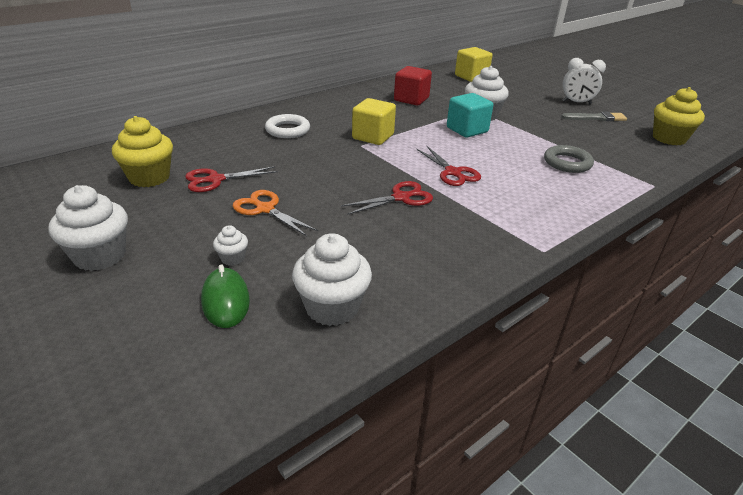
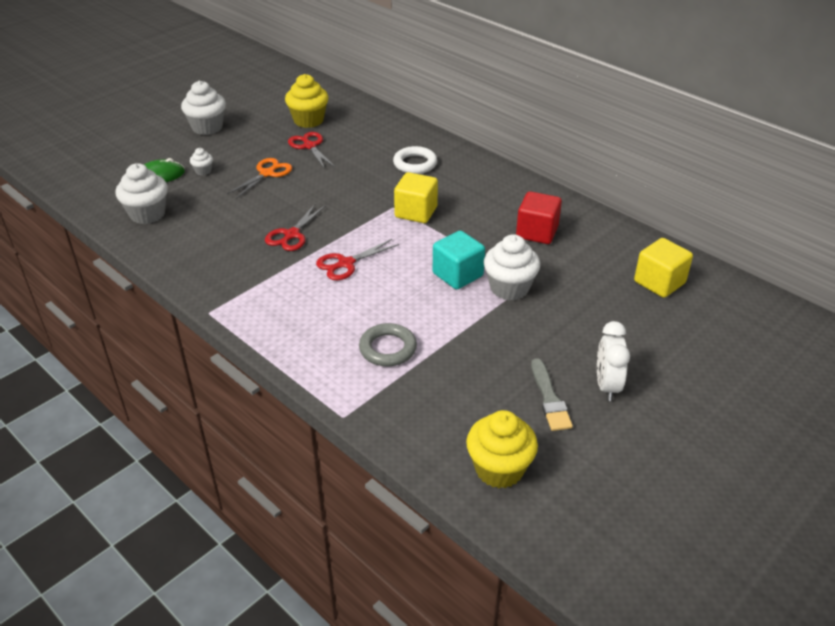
camera: 85 degrees right, 5 degrees up
(401, 198) = (291, 235): red scissors -> red scissors turned 60 degrees clockwise

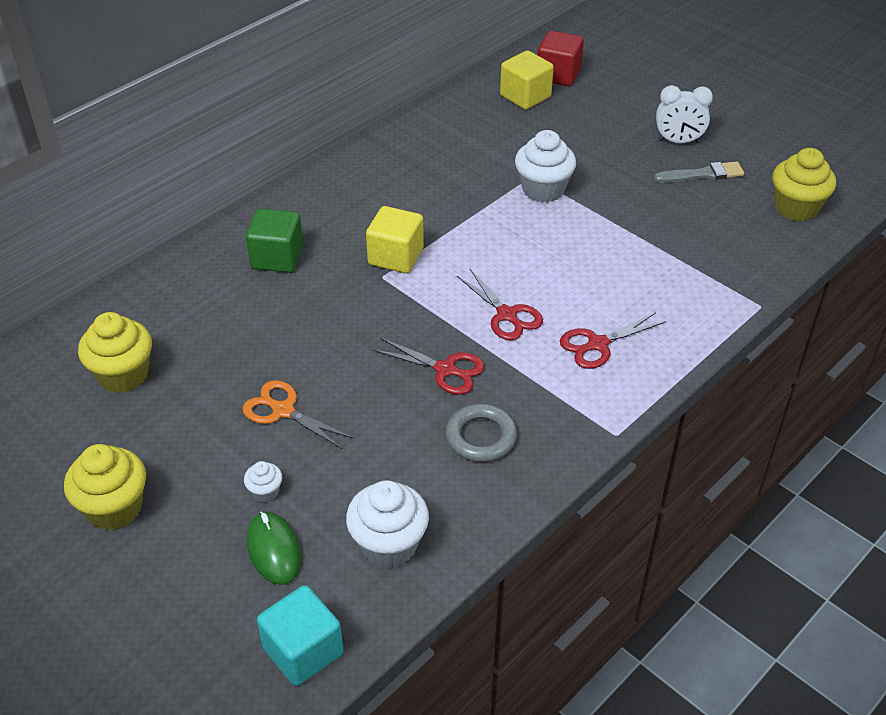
camera: 90 degrees left, 5 degrees up
(207, 127) = (114, 508): white cupcake -> yellow cupcake
(309, 146) = (208, 368): red scissors -> red scissors (598, 344)
(388, 348) = (654, 277): grey ring -> grey ring (481, 437)
(415, 164) = (277, 258): white ring -> green cube
(457, 275) = (522, 225): turquoise cube -> turquoise cube (303, 651)
(537, 232) = (440, 165): red cube -> red cube (558, 75)

